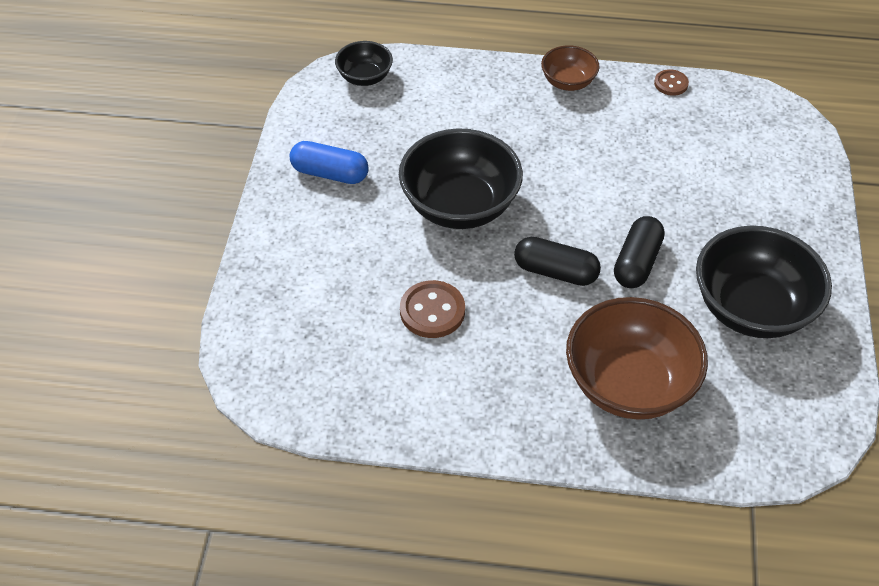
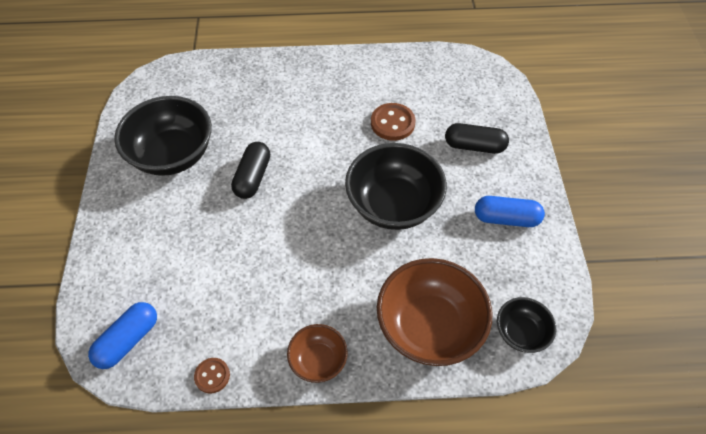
camera: 170 degrees right, 5 degrees up
(555, 271) = (312, 162): black capsule -> black capsule (474, 146)
(629, 384) = (260, 97): brown bowl -> brown bowl (429, 326)
(760, 119) = (128, 340): none -> blue capsule

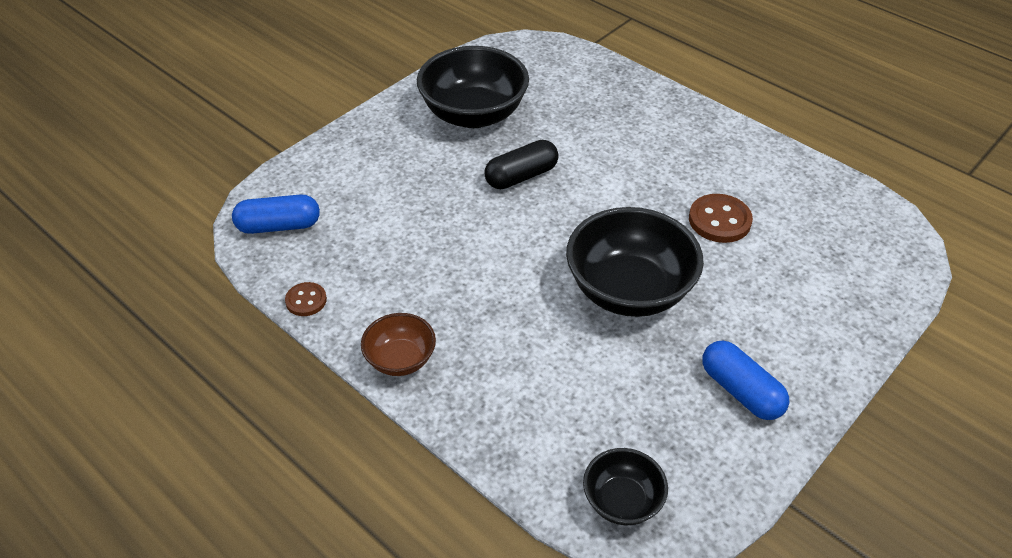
camera: 45 degrees right, 10 degrees down
(429, 326) = (533, 417): brown bowl -> none
(474, 146) = (790, 301): black capsule -> none

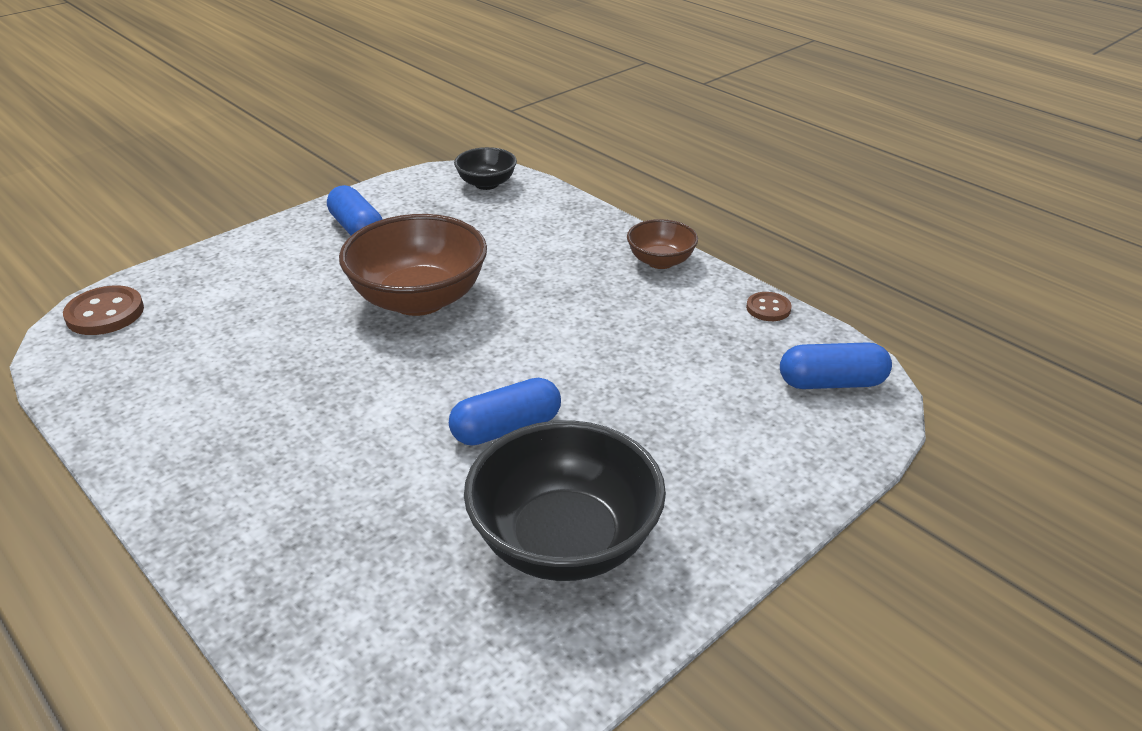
camera: 175 degrees left, 10 degrees down
(521, 176) = (506, 428): black capsule -> blue capsule
(629, 290) = (419, 299): black bowl -> brown bowl
(719, 220) = (271, 359): brown button -> brown button (105, 313)

